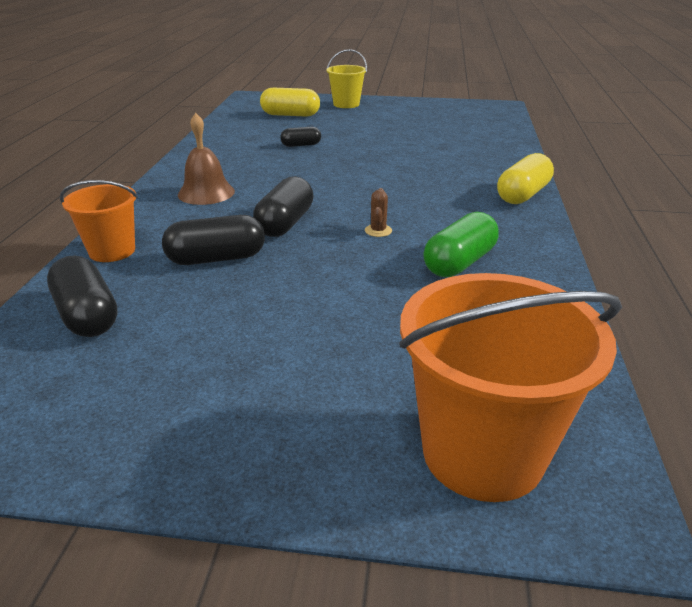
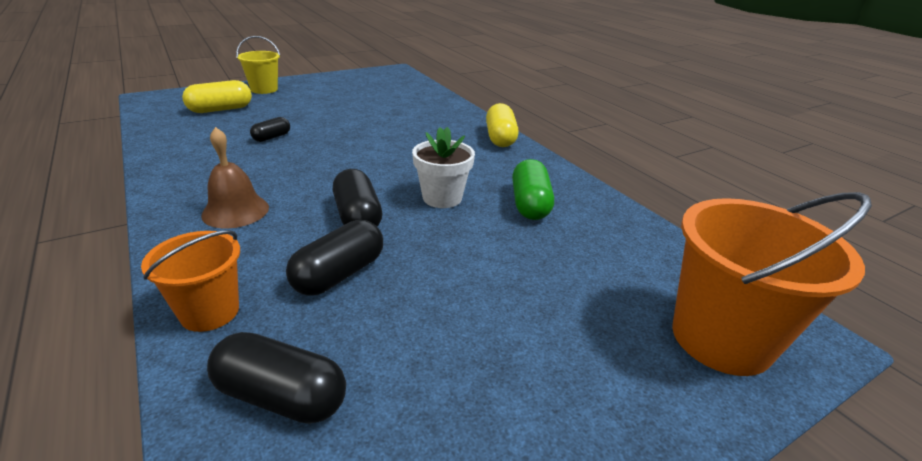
camera: 40 degrees left, 0 degrees up
(378, 231) = (442, 198): brown cactus -> white flower pot

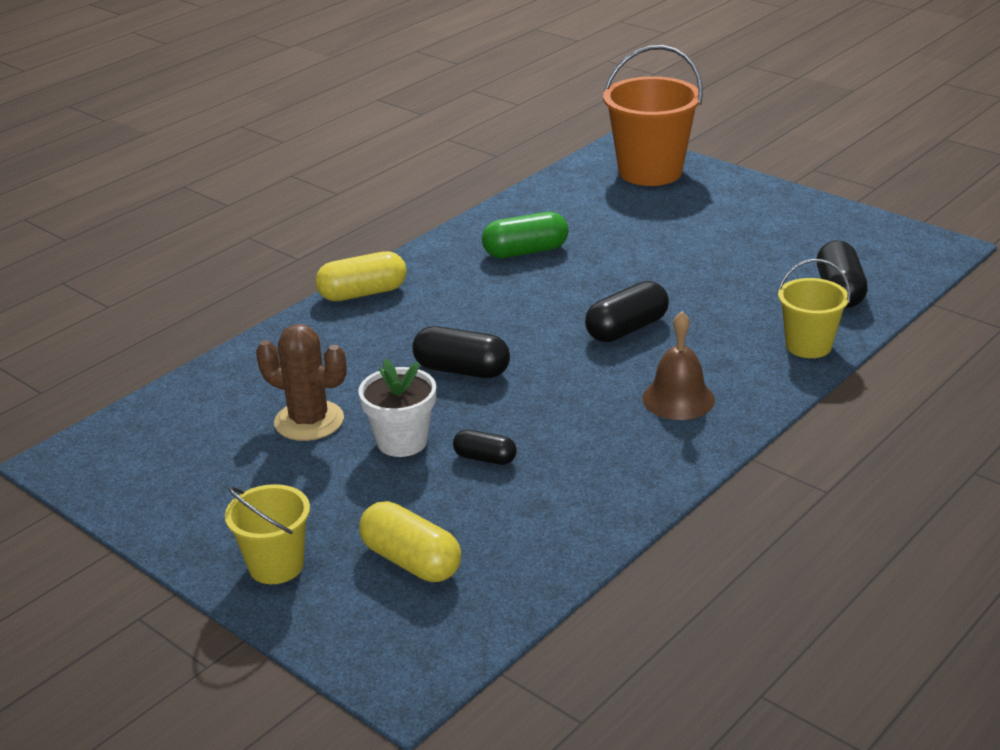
camera: 105 degrees left, 0 degrees up
(210, 312) = (808, 346): orange bucket -> yellow bucket
(339, 274) = (716, 310): black capsule -> black capsule (462, 370)
(368, 108) = (309, 421): none -> brown cactus
(442, 198) = (551, 296): white flower pot -> white flower pot (402, 441)

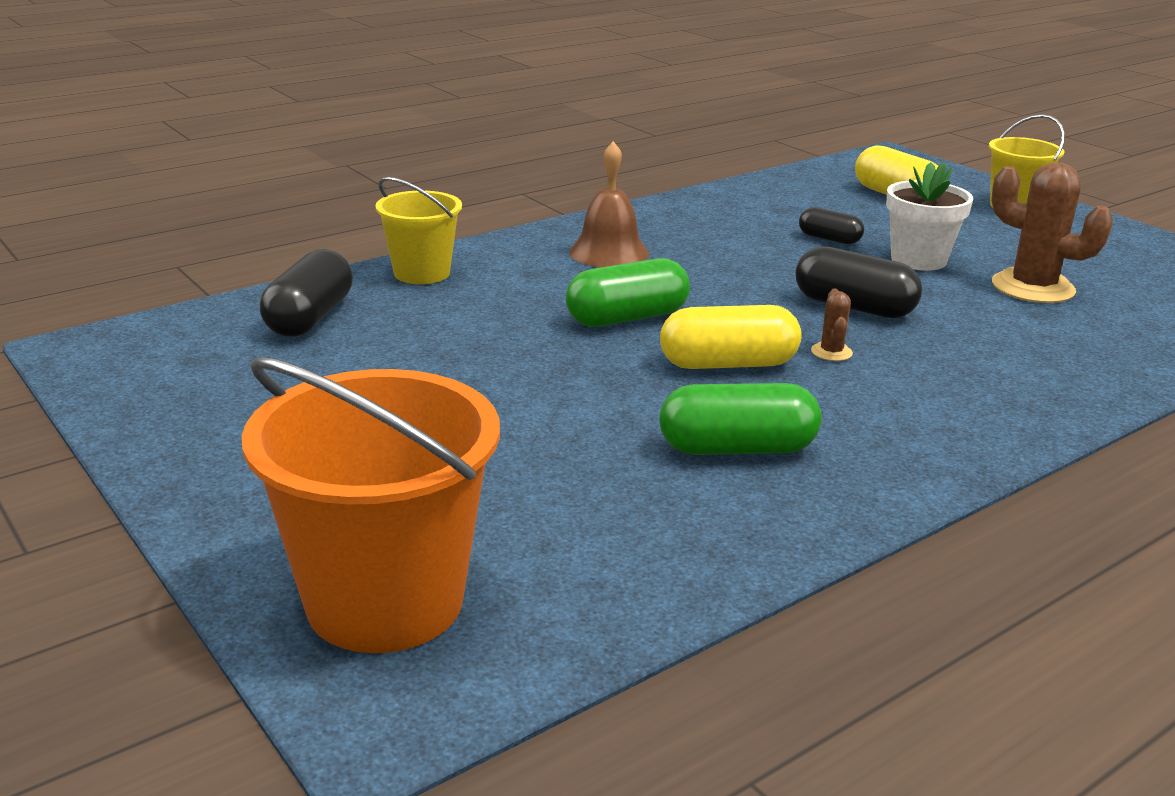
camera: 170 degrees left, 5 degrees down
(363, 293) = (1021, 421): yellow capsule -> yellow capsule (728, 364)
(477, 324) = (831, 352): none -> brown cactus
(627, 329) = (627, 318): black capsule -> green capsule

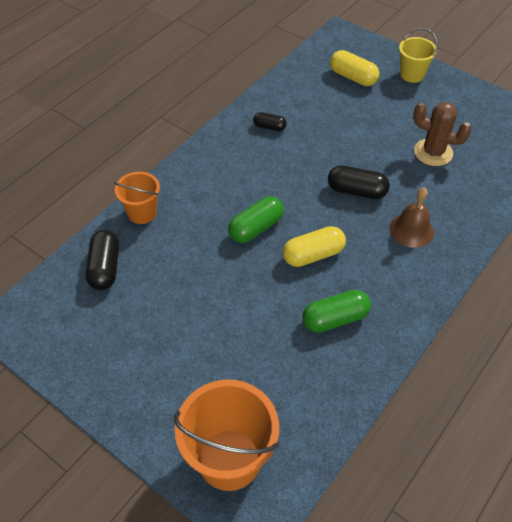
camera: 15 degrees left, 25 degrees up
(422, 273) = (142, 213): yellow bucket -> orange bucket
(609, 252) = (227, 169): brown bell -> brown bell (411, 230)
(829, 239) = (330, 129): black capsule -> black capsule (269, 127)
(831, 352) = (356, 232): brown cactus -> none
(918, 260) = (377, 139): white flower pot -> none

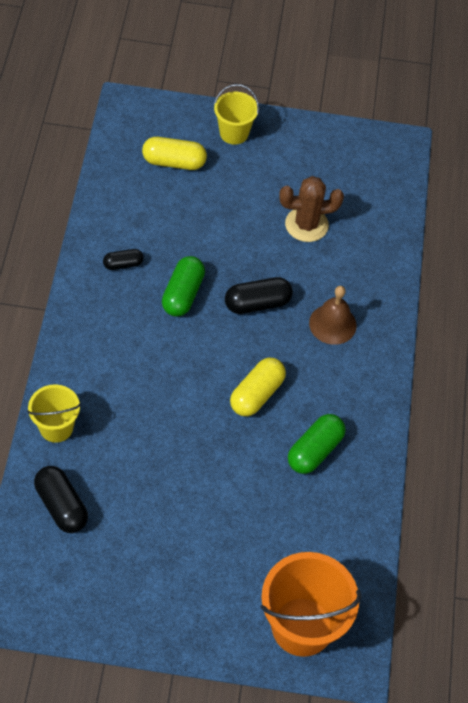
camera: 35 degrees left, 5 degrees up
(142, 213) = (56, 427): orange bucket -> yellow bucket
(256, 228) = (184, 391): green capsule -> green capsule (183, 294)

